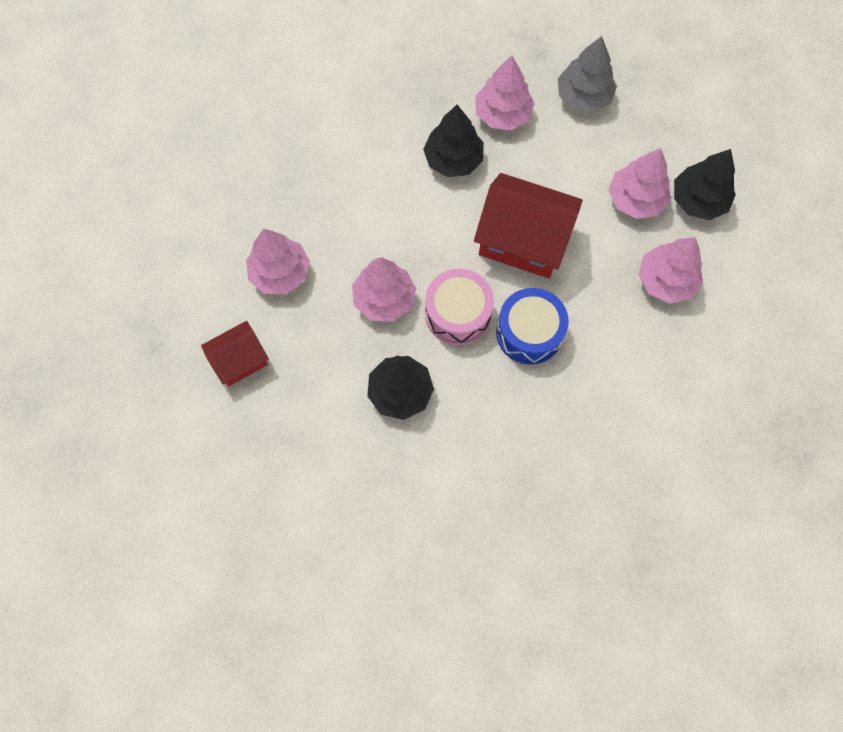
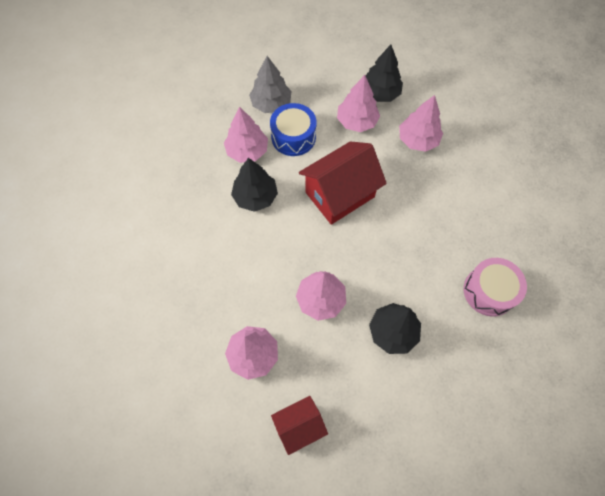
camera: 55 degrees left, 5 degrees down
(240, 360) = (299, 425): red house -> red house turned 60 degrees clockwise
(458, 313) = (362, 262): pink drum -> pink drum (489, 291)
(529, 332) = (402, 230): blue drum -> blue drum (293, 137)

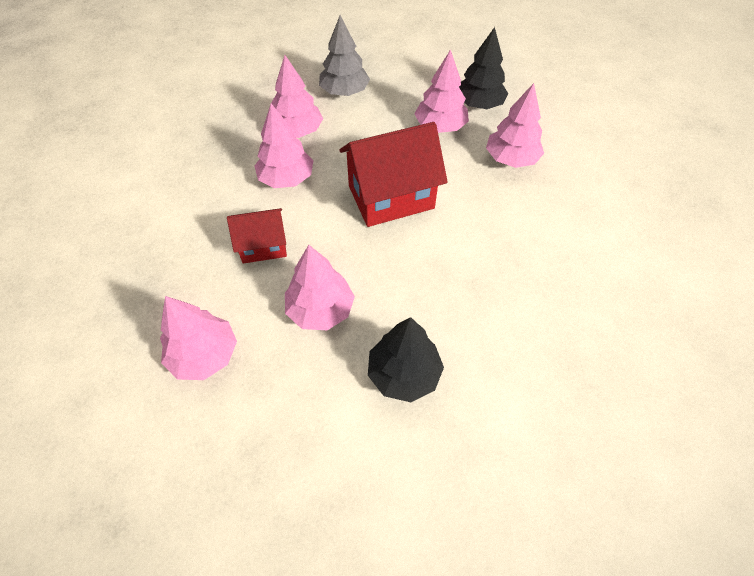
camera: 15 degrees right, 10 degrees down
(255, 196) = (286, 178): black tree -> pink tree
(293, 137) = (357, 128): blue drum -> none
(299, 425) = (225, 465): red house -> red house (263, 246)
(489, 291) = (559, 355): pink drum -> none

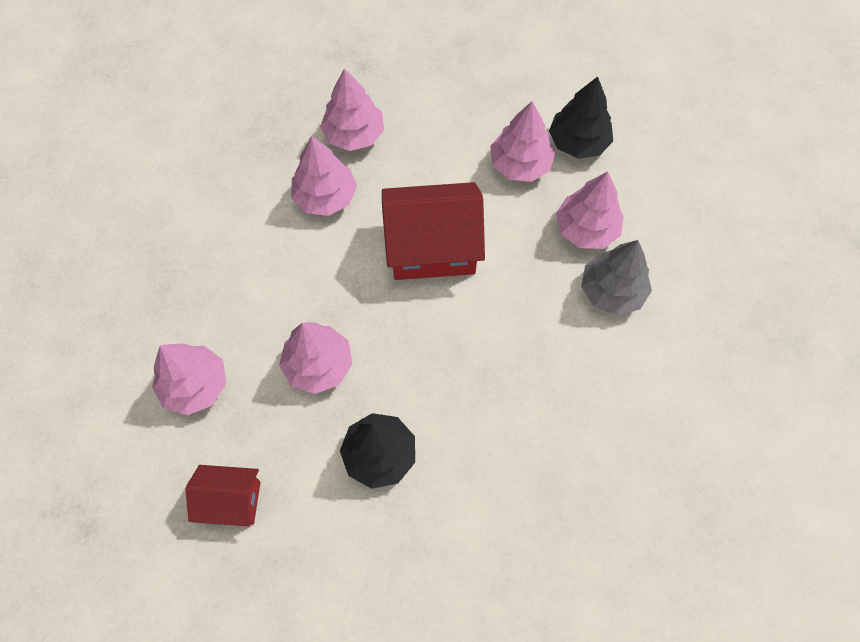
camera: 15 degrees right, 10 degrees up
(263, 246) = (280, 277): red house -> red house (231, 501)
(344, 92) = (424, 88): grey tree -> grey tree (612, 291)

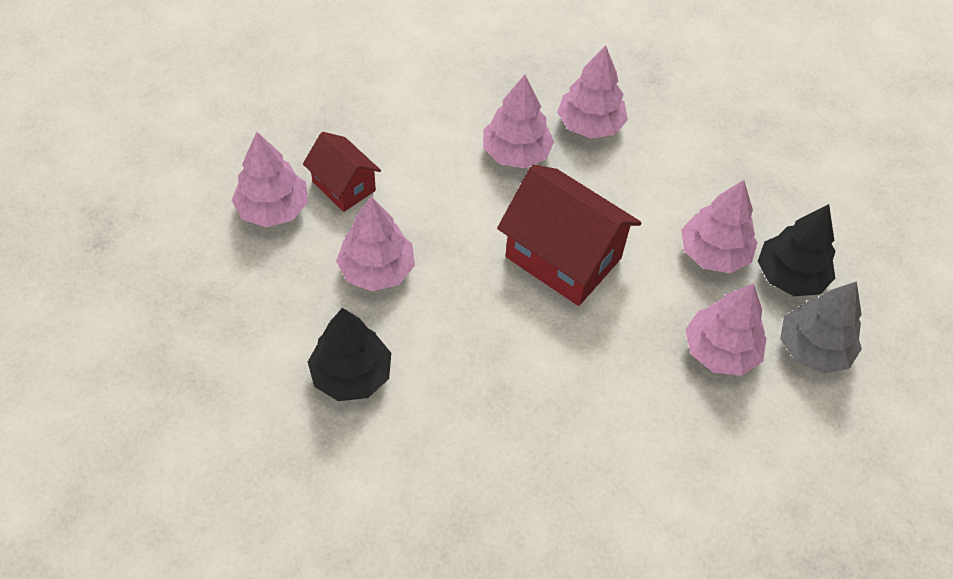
camera: 40 degrees right, 10 degrees down
(231, 501) = (210, 310): red house -> red house (344, 186)
(612, 291) = (690, 420): grey tree -> grey tree (813, 349)

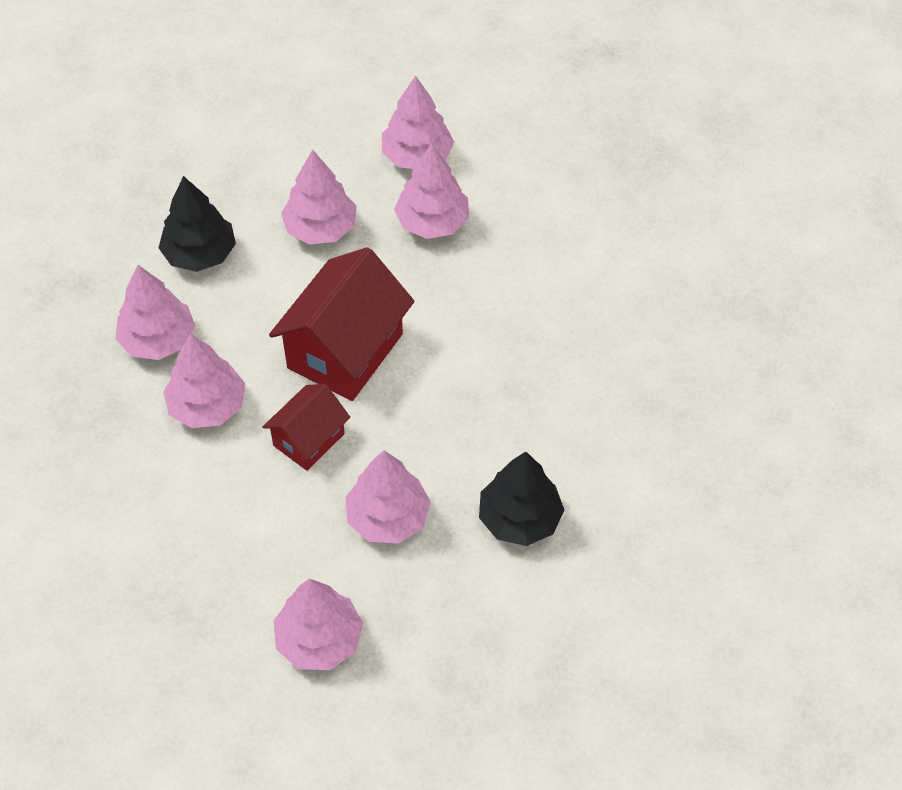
camera: 95 degrees left, 0 degrees up
(344, 186) = (276, 571): red house -> red house (309, 439)
(790, 276) = (338, 170): black tree -> black tree (200, 254)
(813, 349) = (417, 156): grey tree -> pink tree

